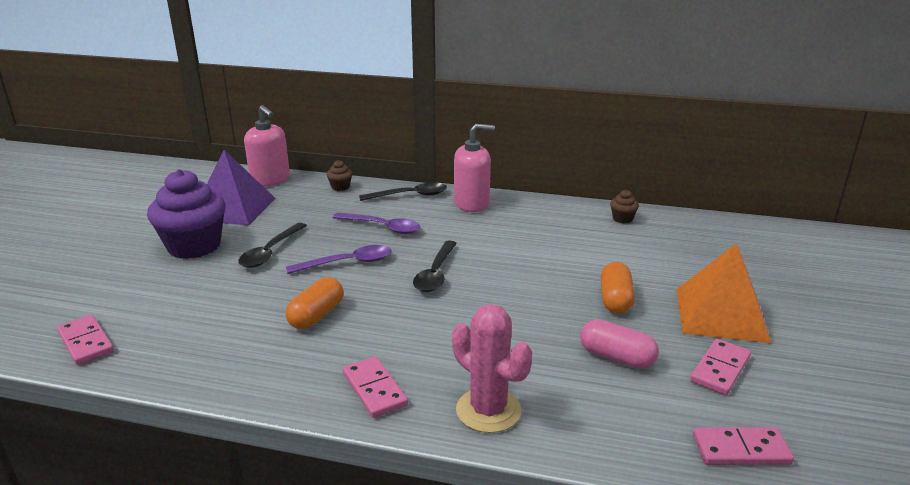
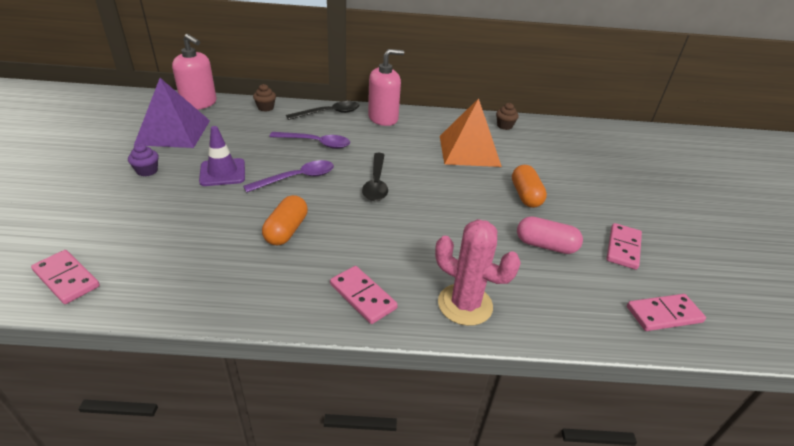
camera: 15 degrees left, 10 degrees up
(194, 246) = (147, 171): purple cupcake -> purple cupcake, size x0.41
(270, 252) = (222, 172): black spoon -> purple traffic cone
(720, 314) = (605, 201): orange pyramid -> orange pyramid (469, 150)

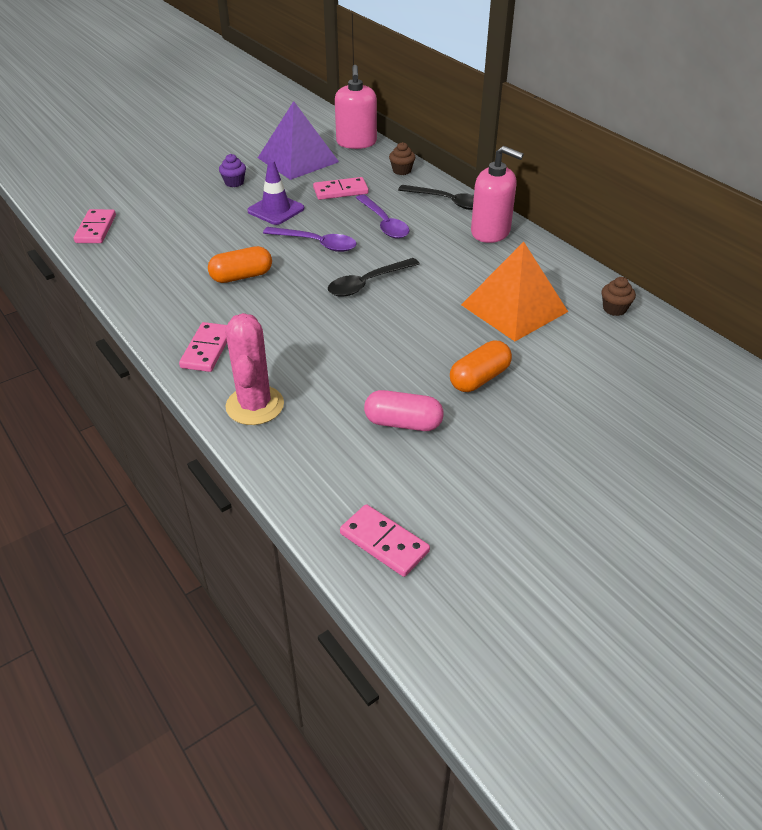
camera: 55 degrees right, 5 degrees up
(545, 245) = (403, 423): pink capsule -> pink capsule turned 60 degrees counterclockwise
(623, 248) = (472, 481): pink domino -> pink domino (340, 191)

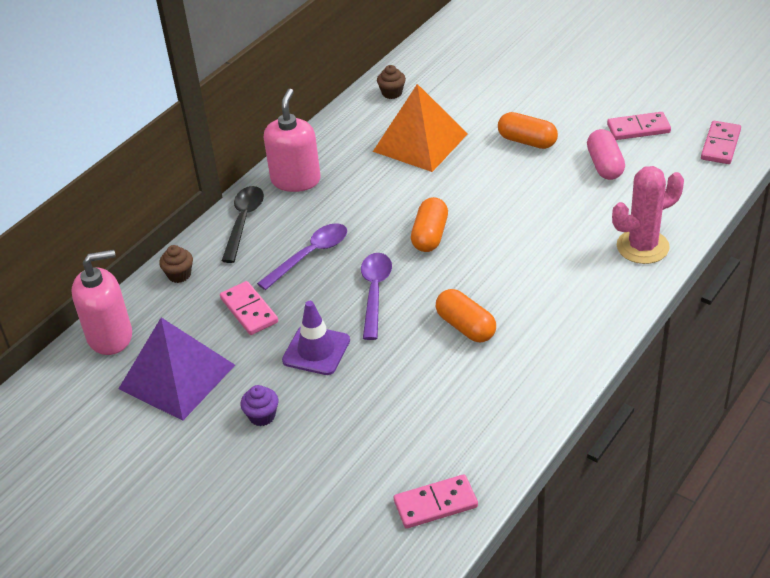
camera: 105 degrees left, 0 degrees up
(207, 349) = (594, 304): pink domino -> pink domino (638, 129)
(367, 283) = (430, 235): black spoon -> orange capsule

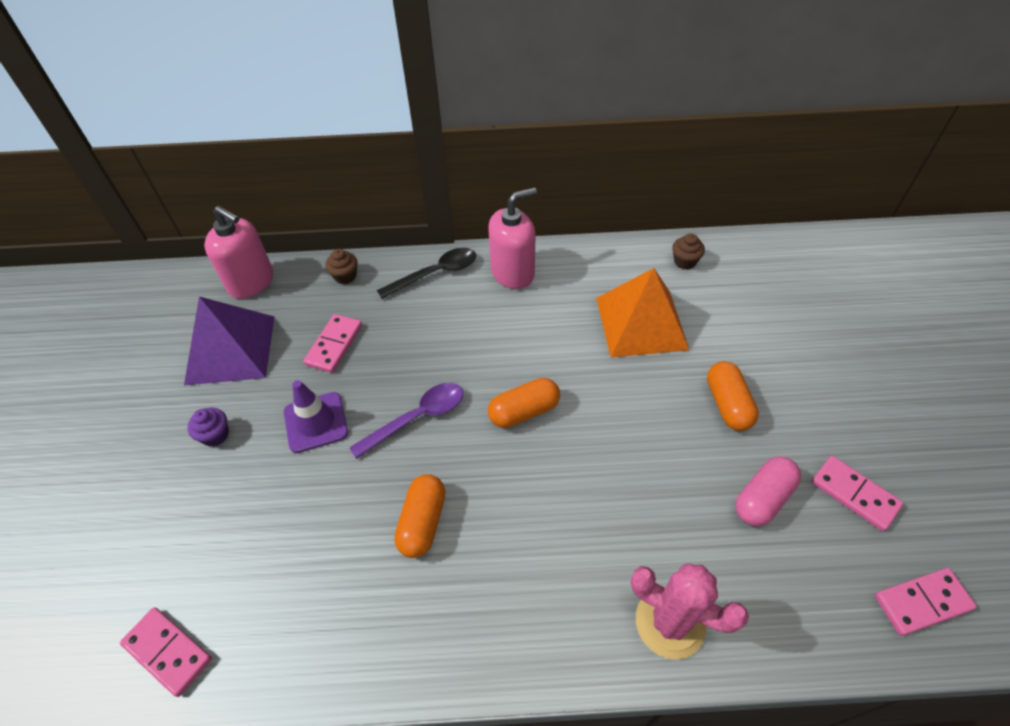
camera: 50 degrees right, 10 degrees up
(310, 255) = (429, 342): purple spoon -> none

